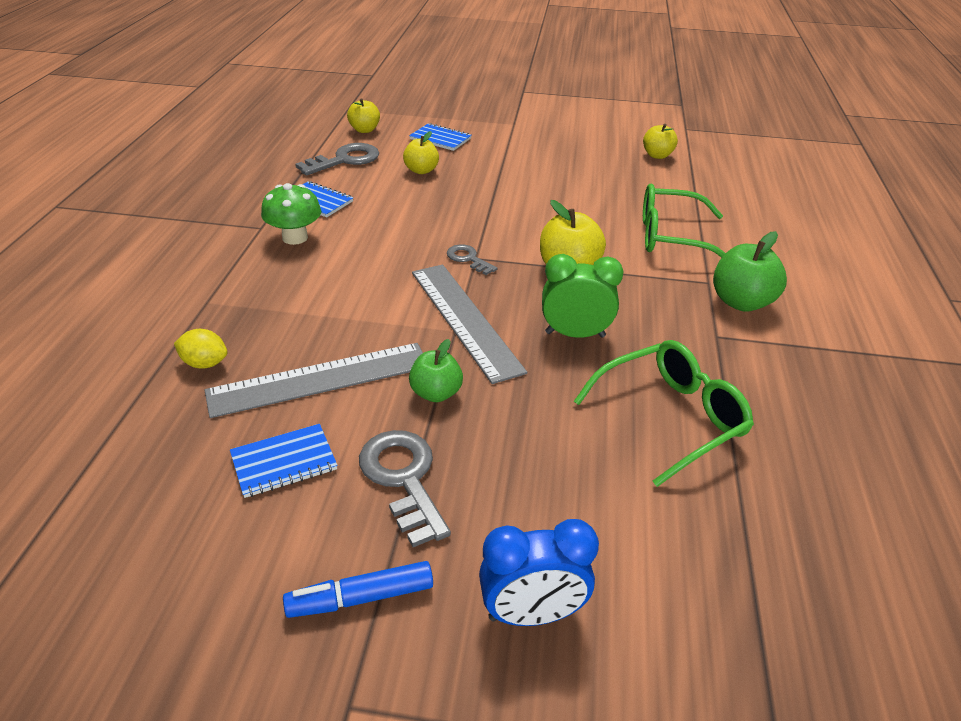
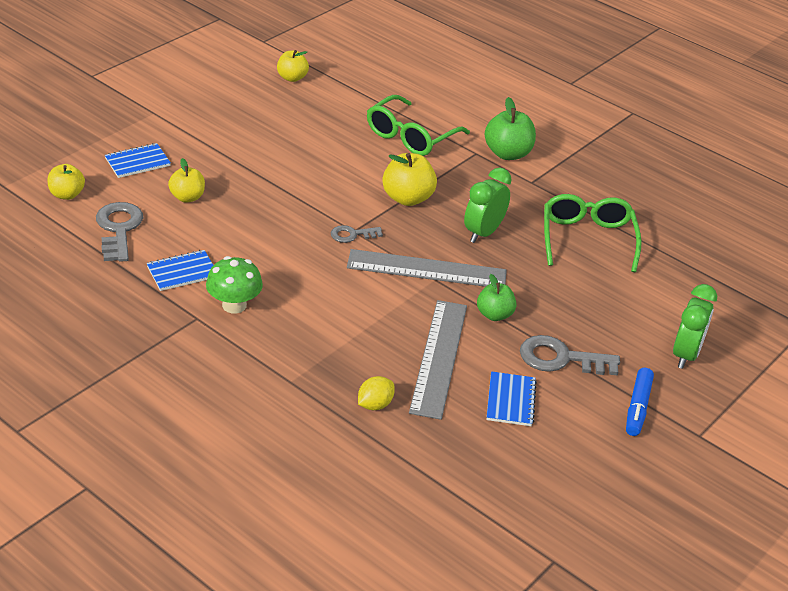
camera: 60 degrees left, 0 degrees up
(532, 614) = (685, 355): blue clock -> green clock

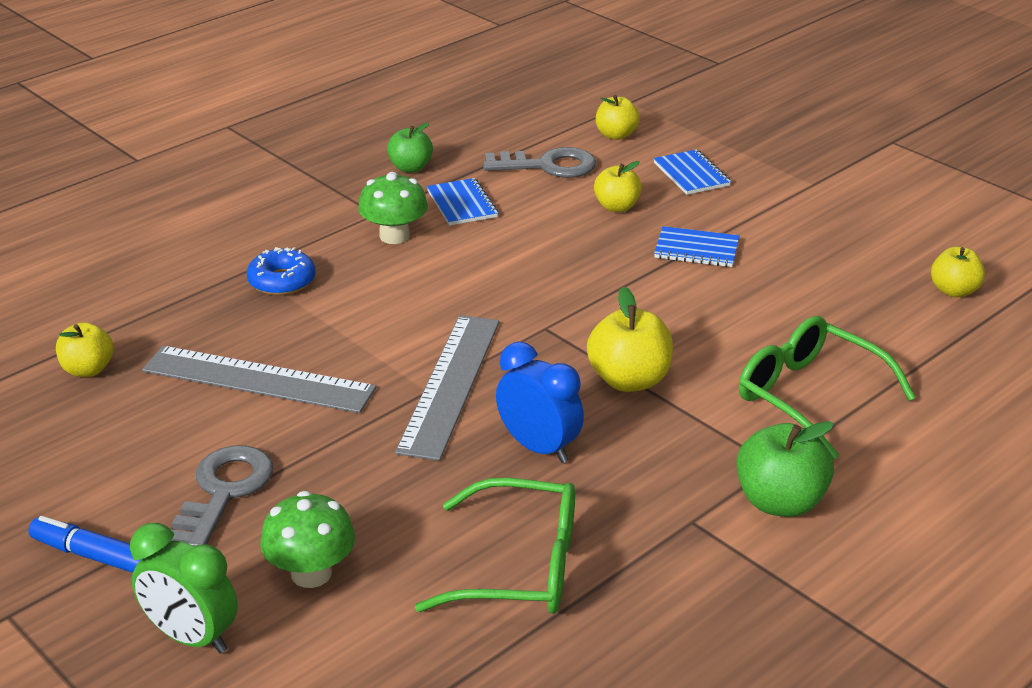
camera: 100 degrees right, 5 degrees down
(307, 360) = (282, 281): none -> blue donut
(352, 235) = (535, 325): grey key -> none
(375, 405) = (187, 324): yellow lemon -> none
(444, 451) = (88, 369): none -> yellow apple
(483, 233) = (539, 448): green clock -> blue clock
(494, 315) = (336, 438): green apple -> green apple (410, 168)
(510, 400) = (155, 432): blue notebook -> blue notebook (696, 249)
(619, 314) = (311, 573): none -> green mushroom

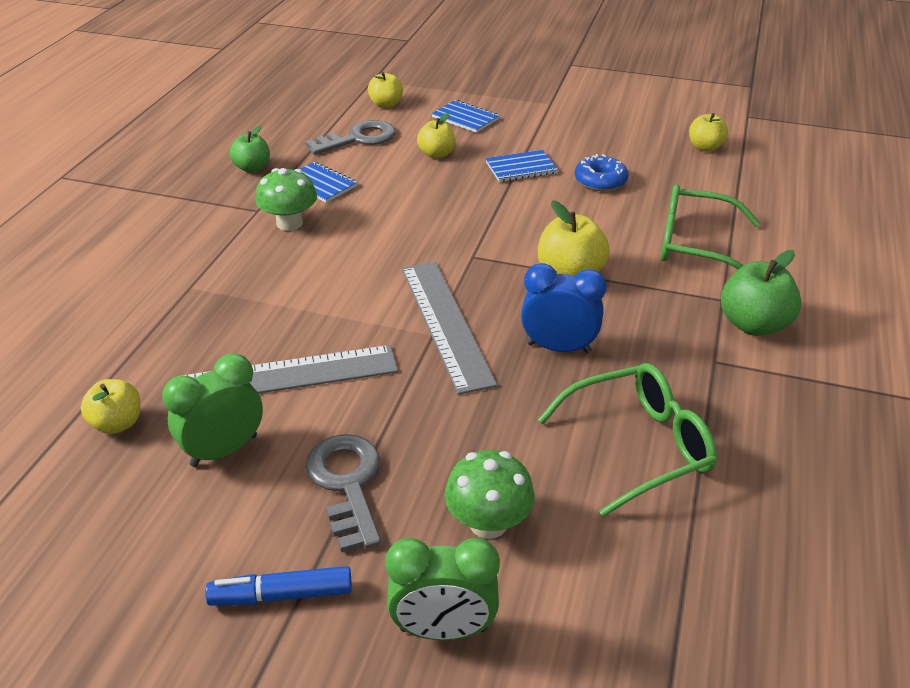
camera: 30 degrees left, 5 degrees up
(150, 424) = (224, 450): none -> green clock
(282, 281) = (229, 287): blue donut -> blue donut (600, 181)

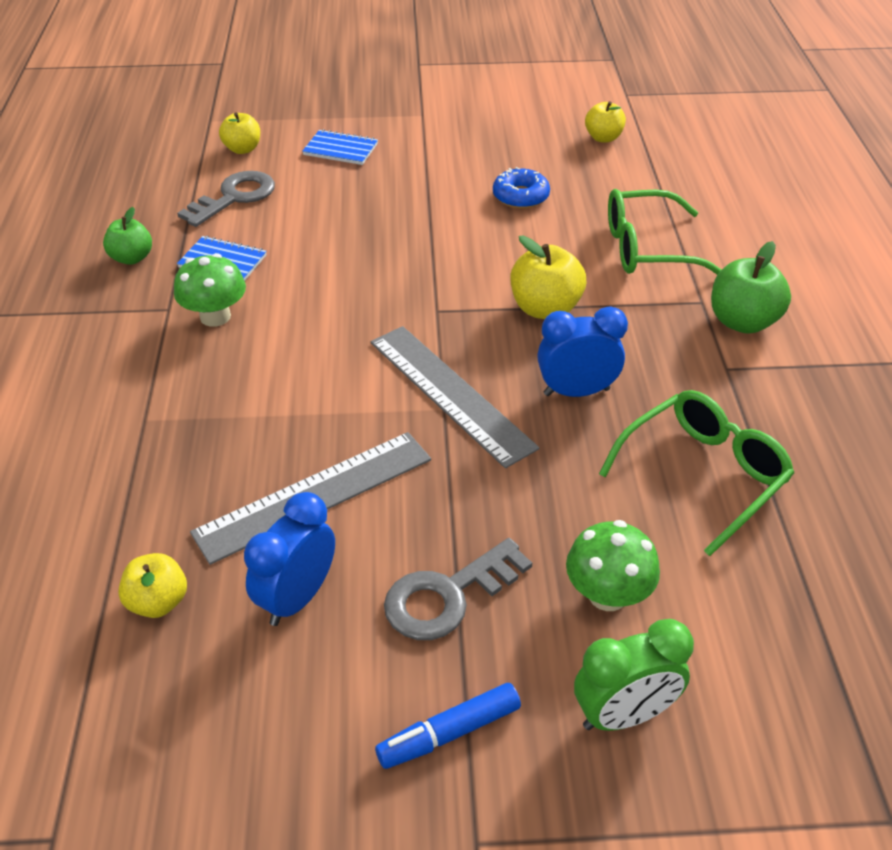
camera: 20 degrees left, 5 degrees up
(224, 450) = (297, 598): green clock -> blue clock
(347, 484) = (447, 596): grey key -> grey key turned 90 degrees counterclockwise
(436, 154) = (333, 199): yellow apple -> none
(521, 168) = (432, 198): blue notebook -> none

